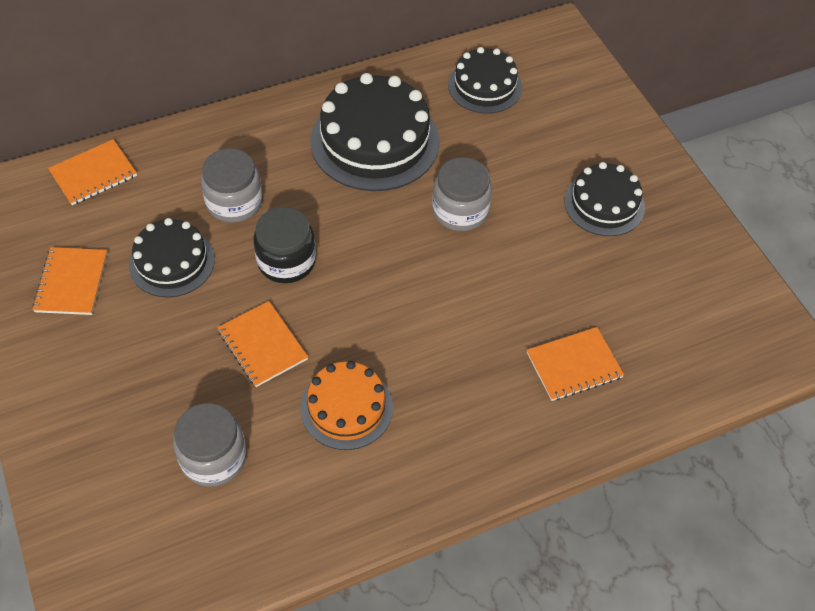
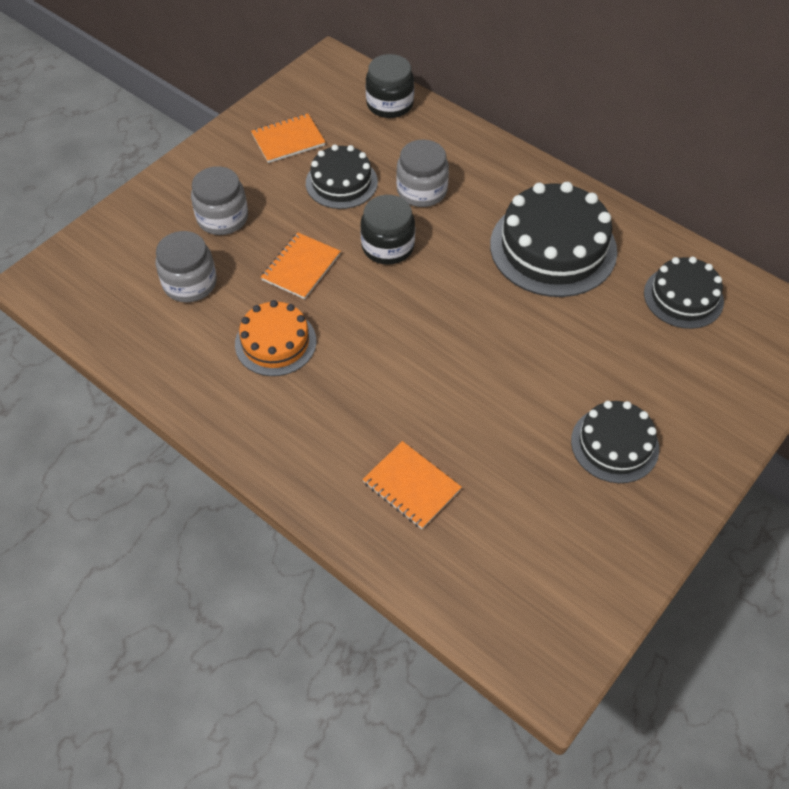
camera: 65 degrees right, 0 degrees up
(93, 174) = (389, 104): orange notebook -> black jar
(460, 211) = (522, 337): grey jar -> grey jar (222, 218)

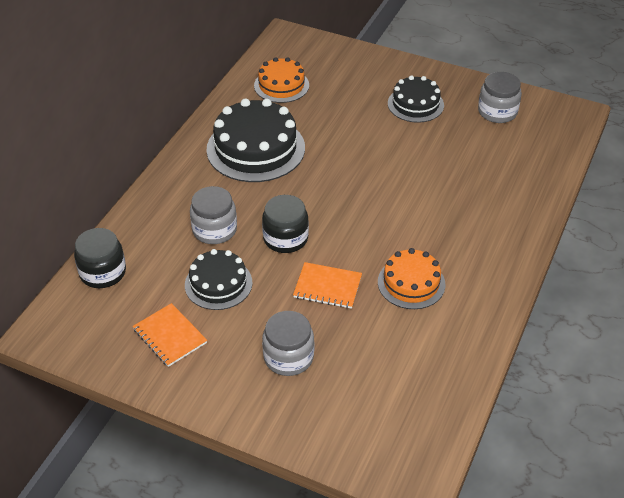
camera: 105 degrees left, 10 degrees down
(190, 283) = (374, 357): grey jar -> grey jar (497, 112)
(411, 486) = (494, 186): orange notebook -> none
(683, 297) = (281, 85): black cake -> orange cake

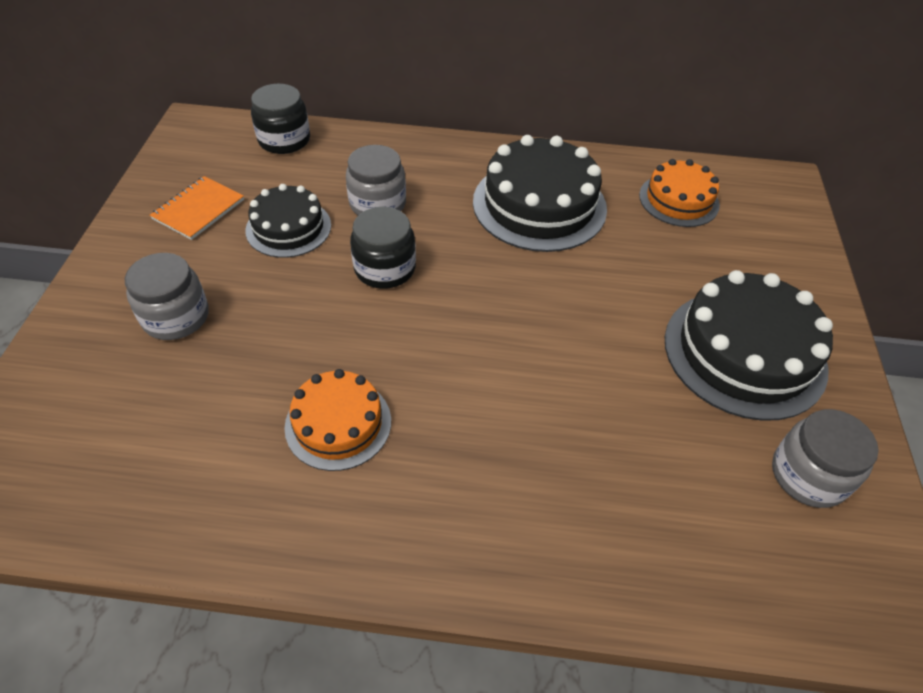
camera: 70 degrees right, 5 degrees up
(327, 287) = (307, 329): orange notebook -> none
(415, 104) = (744, 353): black cake -> black cake, size x1.66

